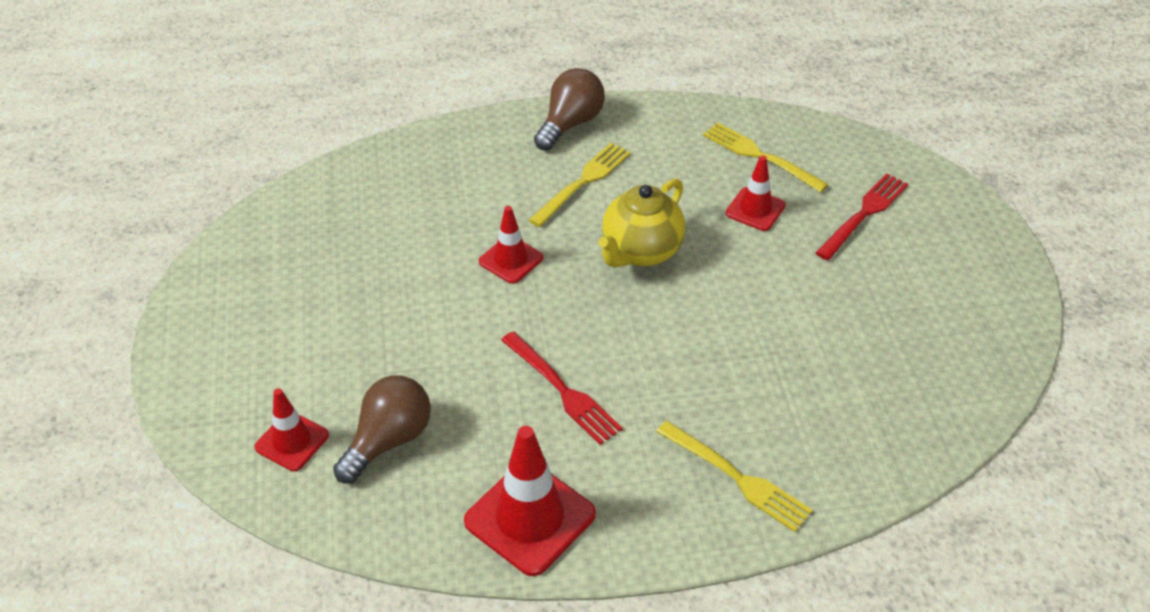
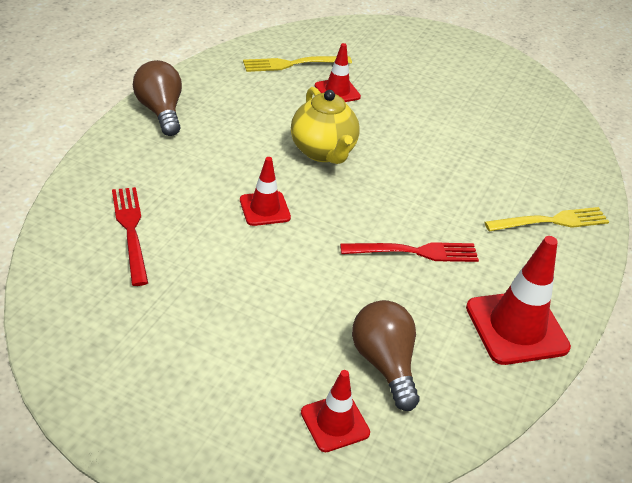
camera: 60 degrees left, 5 degrees down
(582, 182) = (227, 138): yellow fork -> none
(863, 214) = (386, 61): red fork -> red fork (130, 231)

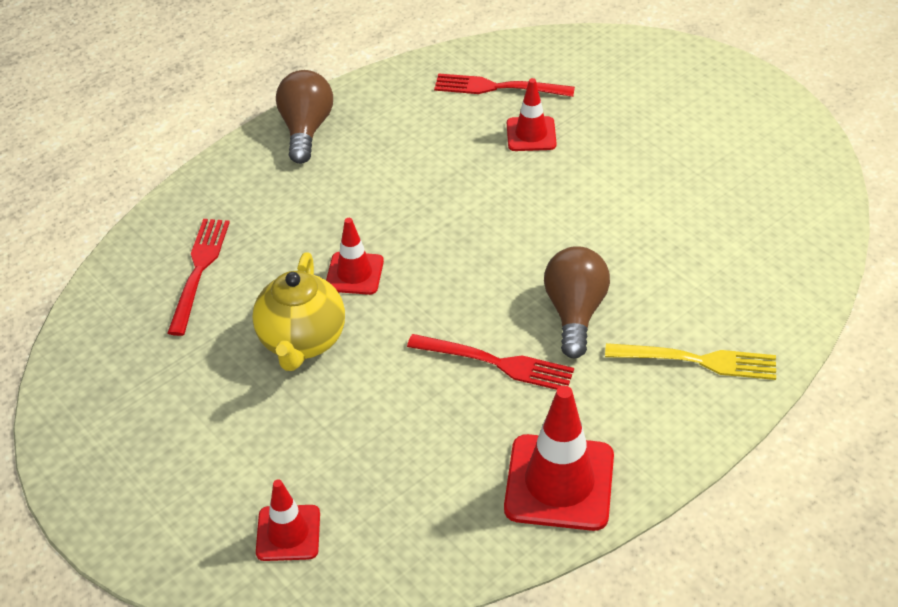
camera: 30 degrees right, 5 degrees up
(293, 64) = (498, 87): yellow fork -> red fork
(323, 152) = (464, 213): yellow teapot -> yellow teapot (302, 341)
(384, 363) = (379, 484): brown light bulb -> brown light bulb (575, 312)

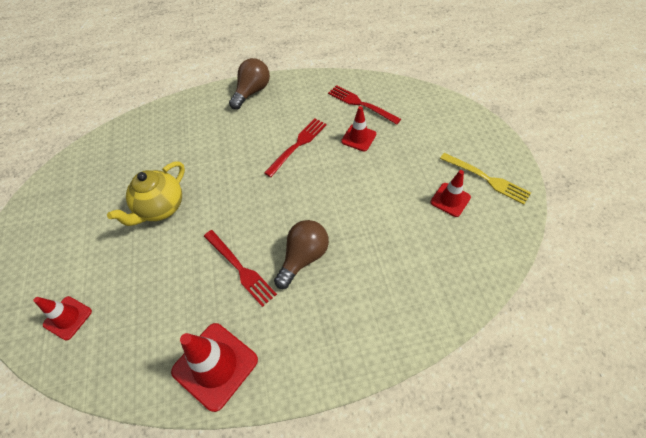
camera: 30 degrees right, 10 degrees up
(199, 271) = (148, 147): red fork -> red fork (297, 145)
(354, 273) = (213, 181): red traffic cone -> red traffic cone (450, 200)
(697, 360) = (349, 325): yellow fork -> yellow fork (486, 179)

